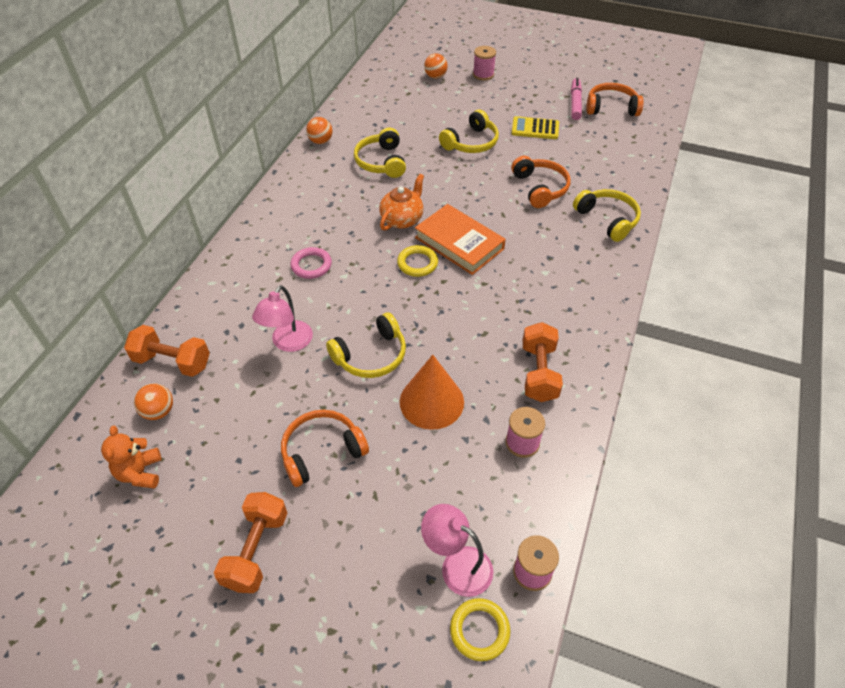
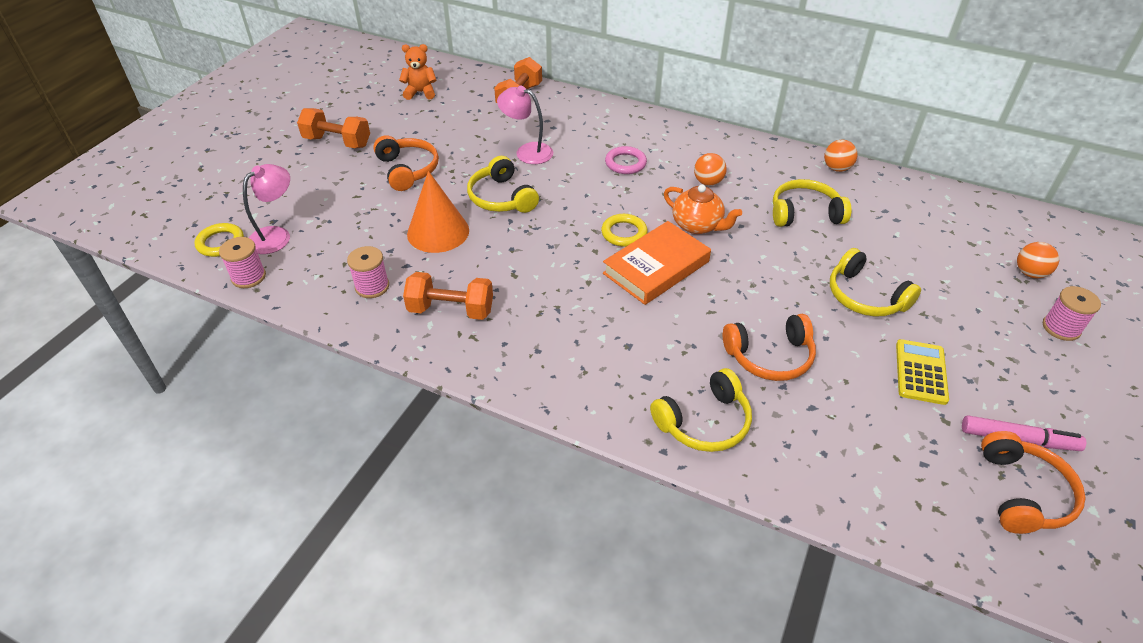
camera: 95 degrees right, 5 degrees down
(159, 411) = (472, 95): orange ball -> orange ball (708, 182)

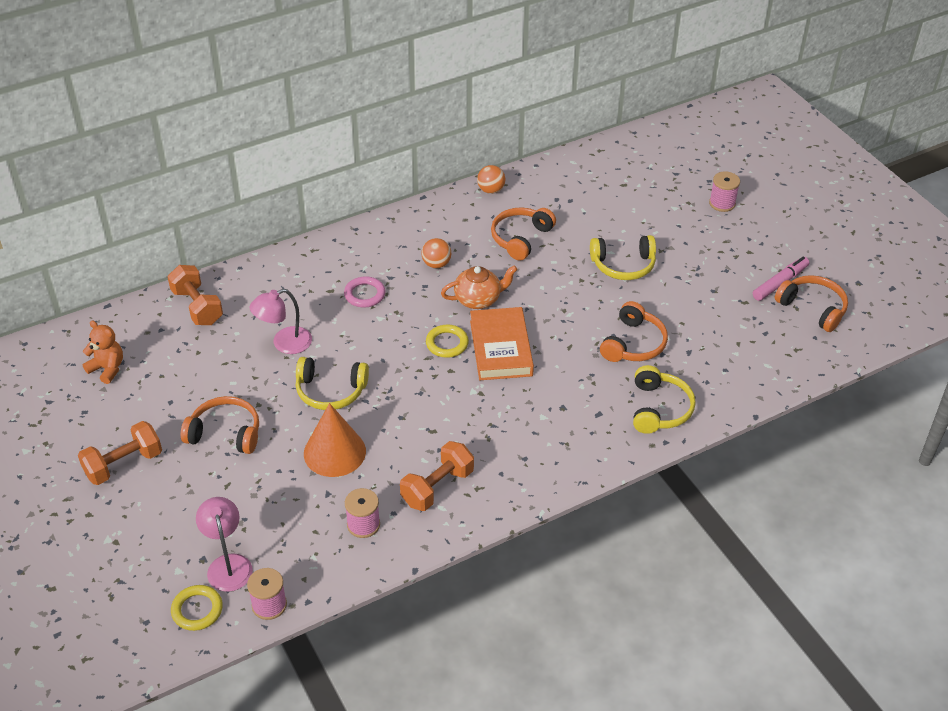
camera: 55 degrees left, 0 degrees up
(420, 92) = (107, 368): orange teddy bear -> orange teddy bear turned 90 degrees clockwise
(804, 213) = (520, 238): yellow headphones -> orange headphones
(920, 372) = (703, 286): yellow calculator -> none
(1030, 273) = (671, 181): orange ball -> none

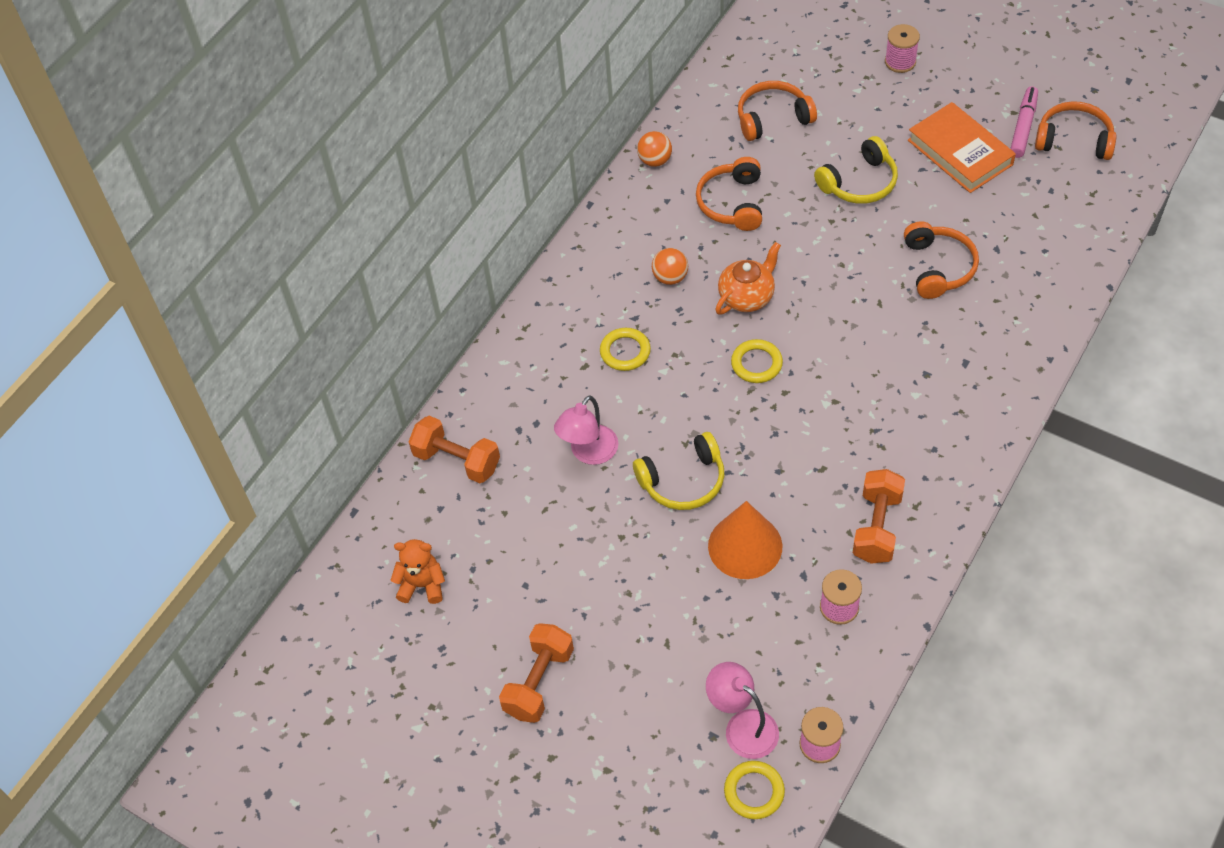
camera: 25 degrees left, 10 degrees up
(225, 433) = (615, 587): orange headphones -> orange headphones (772, 118)
(365, 294) = (625, 352): pink ring -> yellow ring
(500, 348) = (814, 340): orange book -> orange book (960, 152)
(659, 409) = (1017, 326): yellow headphones -> none

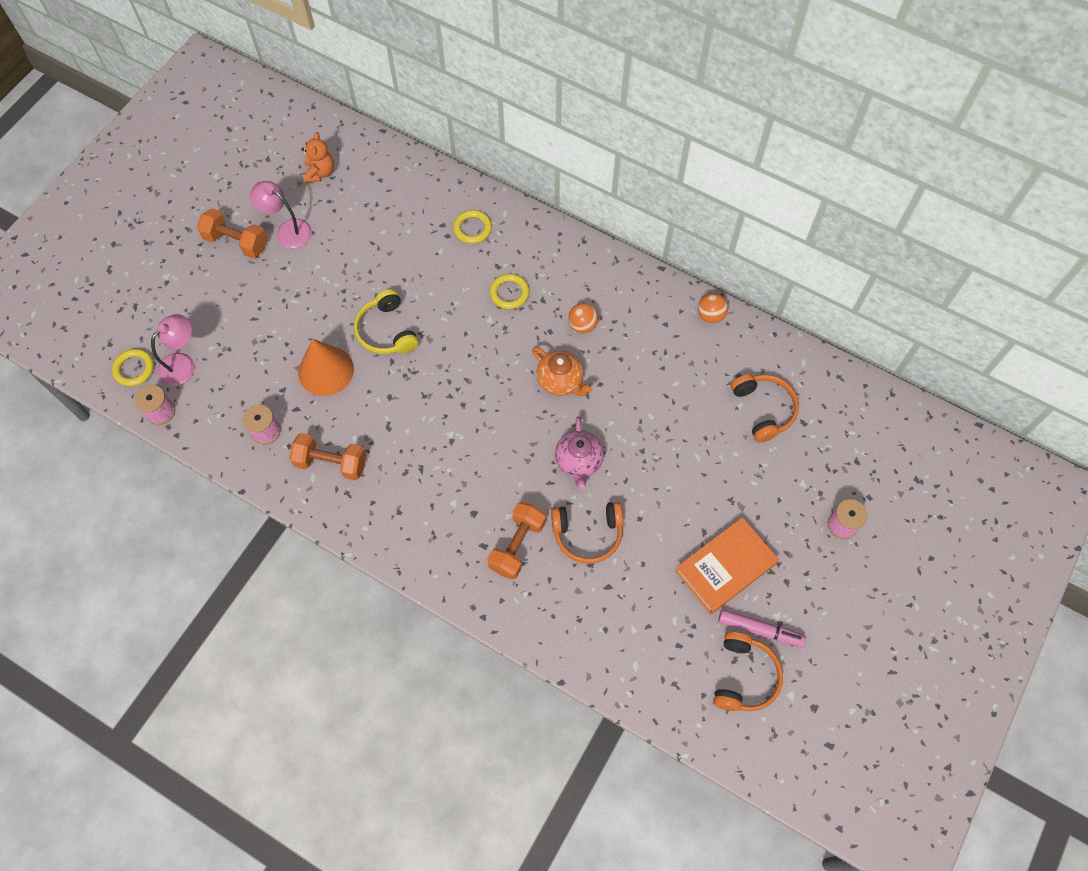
camera: 85 degrees right, 10 degrees up
(457, 460) = (419, 188): orange dumbbell -> orange dumbbell (517, 545)
(589, 453) = (417, 269): pink lamp -> pink lamp (287, 230)
(732, 203) = (662, 373): orange headphones -> none
(756, 364) = (492, 385): yellow ring -> yellow ring (472, 228)
(851, 277) = (579, 462): none -> pink teapot
(859, 183) = (686, 477): yellow headphones -> none

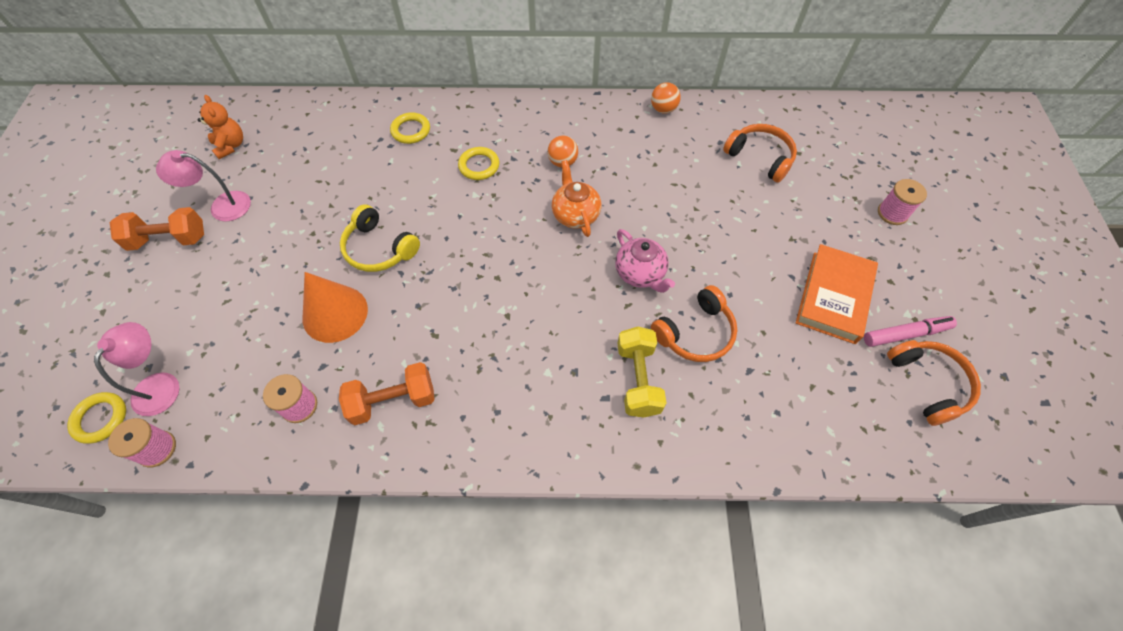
camera: 30 degrees left, 5 degrees down
(517, 545) = (638, 379): orange dumbbell -> yellow dumbbell
(561, 381) = (575, 214): orange teapot -> orange teapot turned 120 degrees counterclockwise

